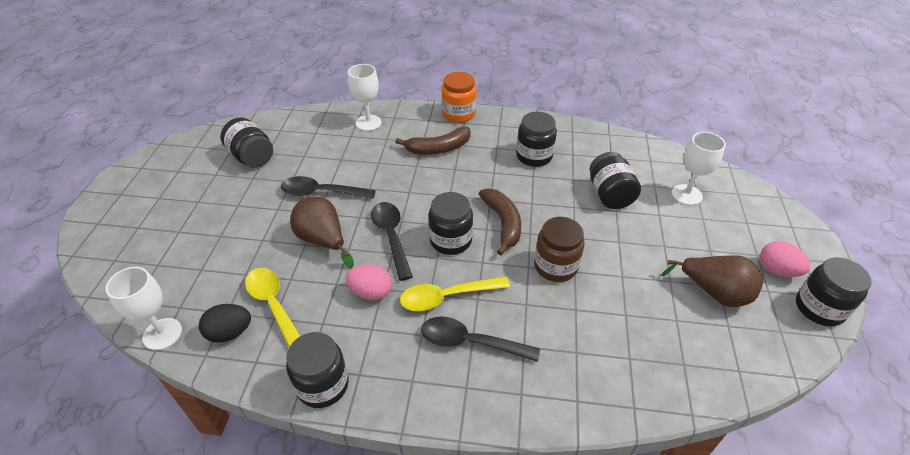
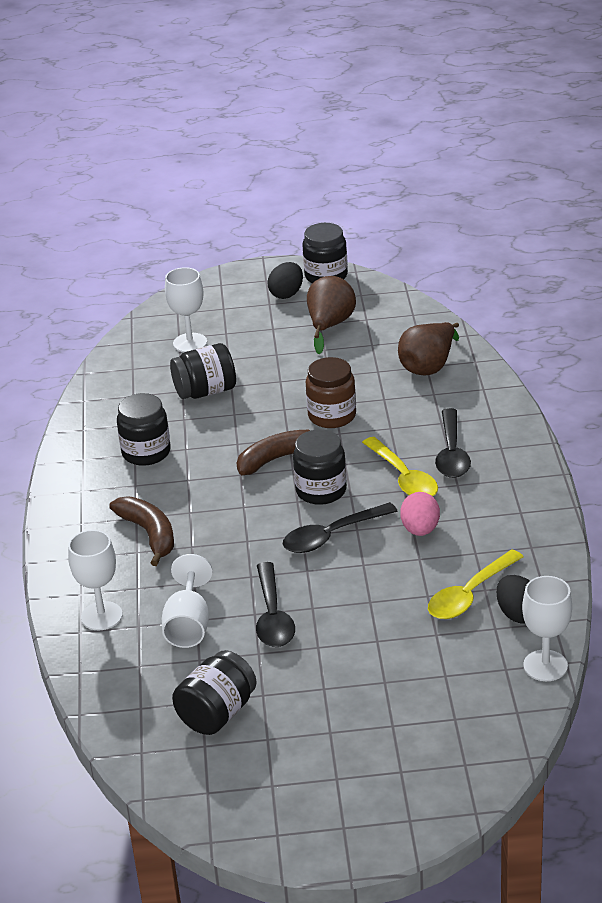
camera: 100 degrees left, 10 degrees down
(322, 385) = (543, 531): black jar -> none
(323, 240) = (358, 588): brown pear -> brown pear (429, 366)
(337, 155) = (188, 625): none -> white goblet
(458, 114) = (61, 532): orange jar -> none
(777, 270) = (286, 294): pink egg -> black egg

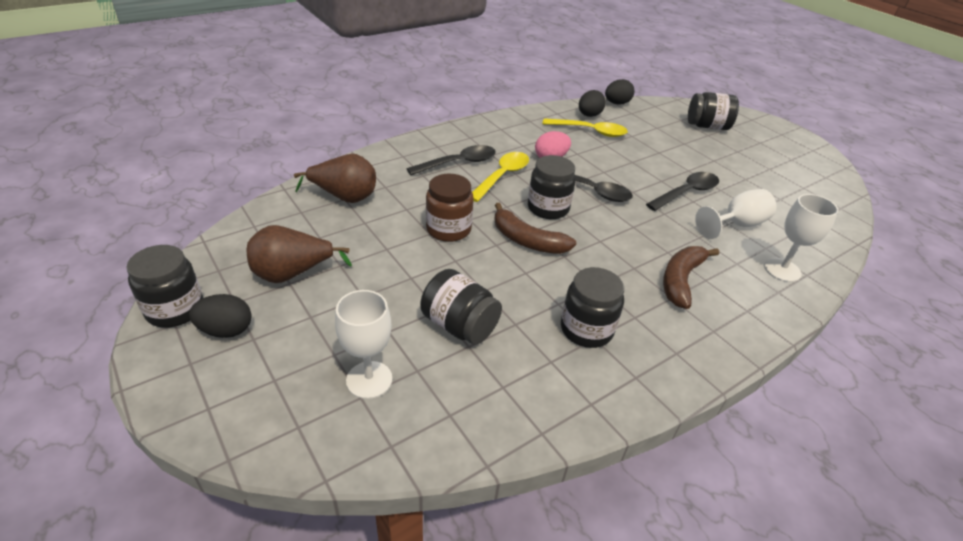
camera: 125 degrees left, 5 degrees up
(217, 713) = (779, 190): black jar -> black jar (707, 126)
(545, 666) = (616, 103): white goblet -> black egg

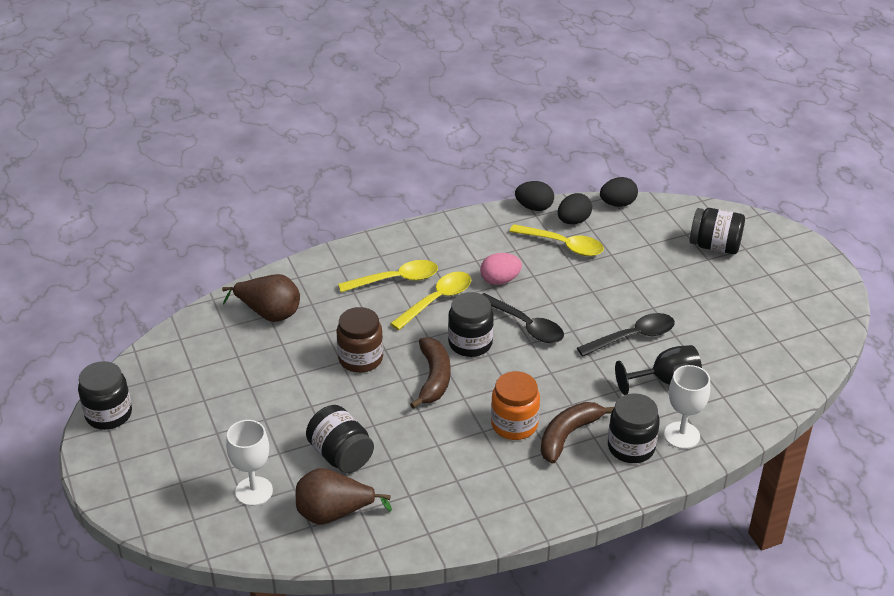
camera: 15 degrees right, 0 degrees up
(226, 330) = (147, 437): black egg -> black egg (534, 207)
(292, 274) = (207, 391): brown pear -> brown pear (334, 513)
(459, 163) = (396, 280): black spoon -> yellow spoon
(527, 240) = (434, 378): brown banana -> brown banana turned 135 degrees counterclockwise
(586, 329) = (452, 471): black jar -> black jar (631, 447)
(624, 275) = (514, 424): none -> orange jar
(736, 225) = (666, 380): white goblet -> black goblet

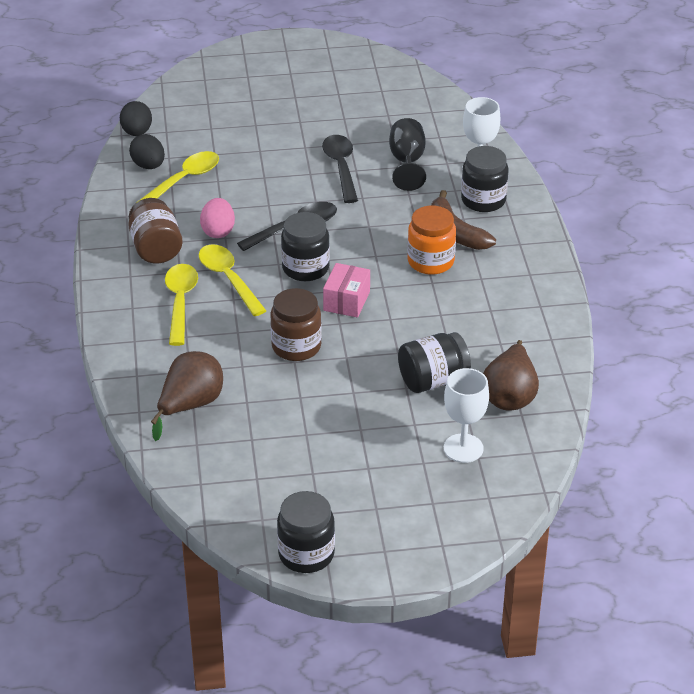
camera: 75 degrees left, 0 degrees up
(434, 378) = (346, 301): brown banana -> pink box
(461, 251) = (156, 249): none -> brown jar
(534, 207) = (110, 186): black egg -> none
(715, 246) = (235, 92): black jar -> none

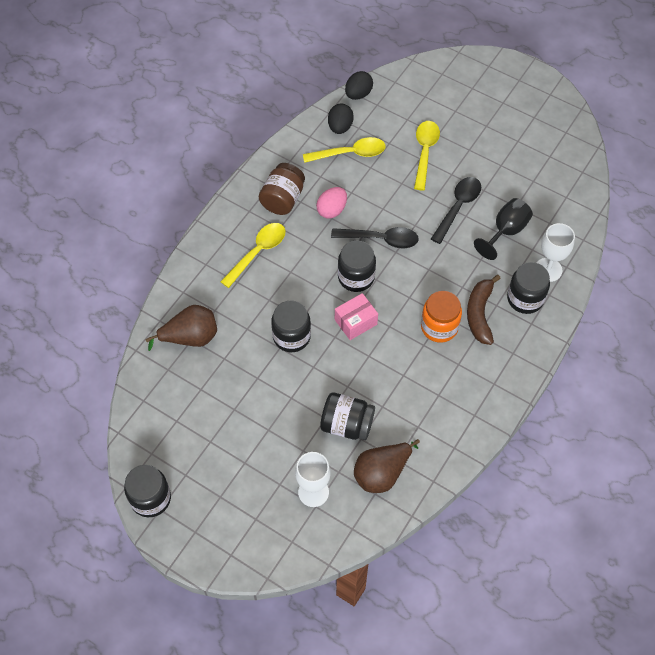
camera: 40 degrees right, 20 degrees up
(228, 279) = (302, 253): yellow spoon -> yellow spoon (425, 152)
(296, 346) = (291, 336): brown jar -> black jar

